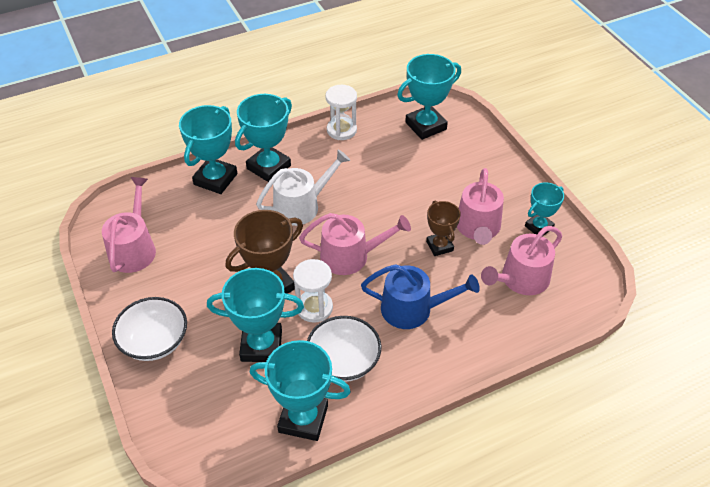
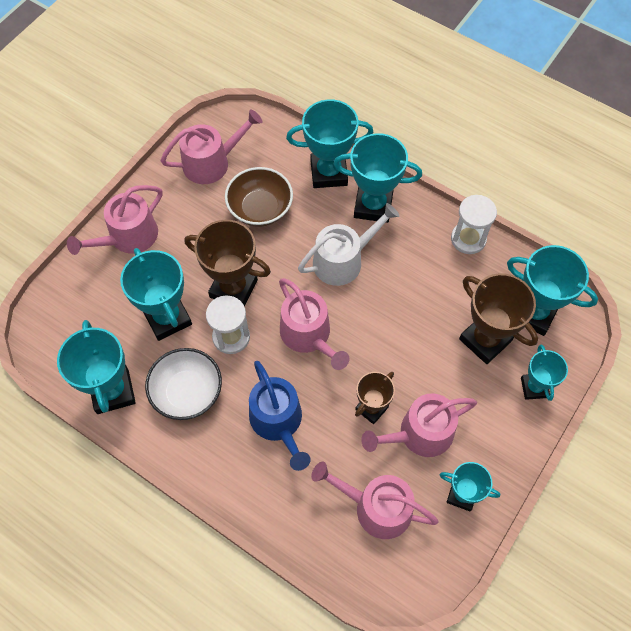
camera: 60 degrees right, 15 degrees up
(154, 341) = (128, 237): white bowl -> pink watering can
(209, 236) = (260, 208): none -> brown bowl
(301, 206) = (343, 260): white watering can -> white watering can turned 60 degrees counterclockwise
(428, 159) = (485, 340): none -> brown trophy
(481, 152) = (534, 387): none -> turquoise trophy

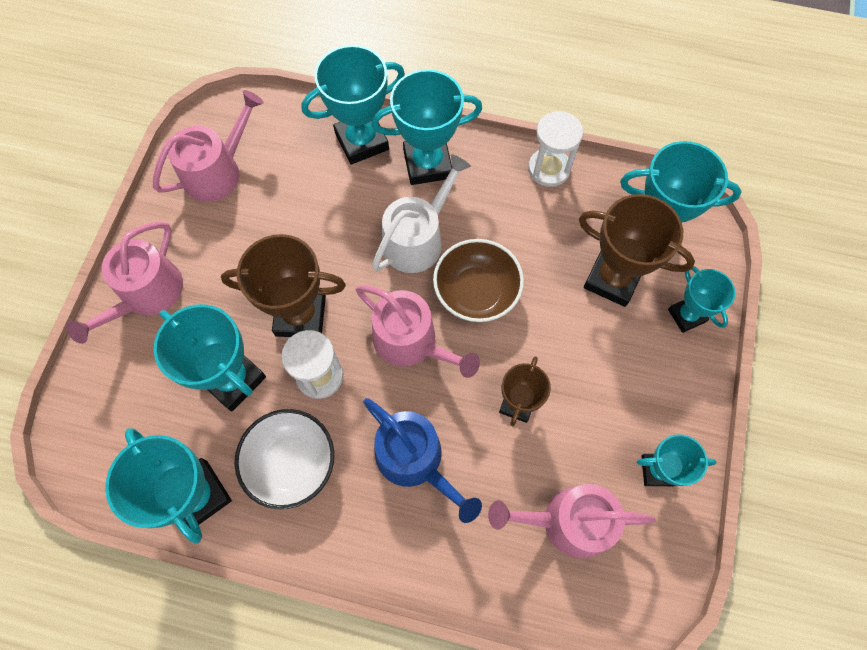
camera: 20 degrees left, 5 degrees up
(260, 208) = (296, 208): brown bowl -> brown bowl (476, 292)
(420, 434) = (583, 415): pink watering can -> none

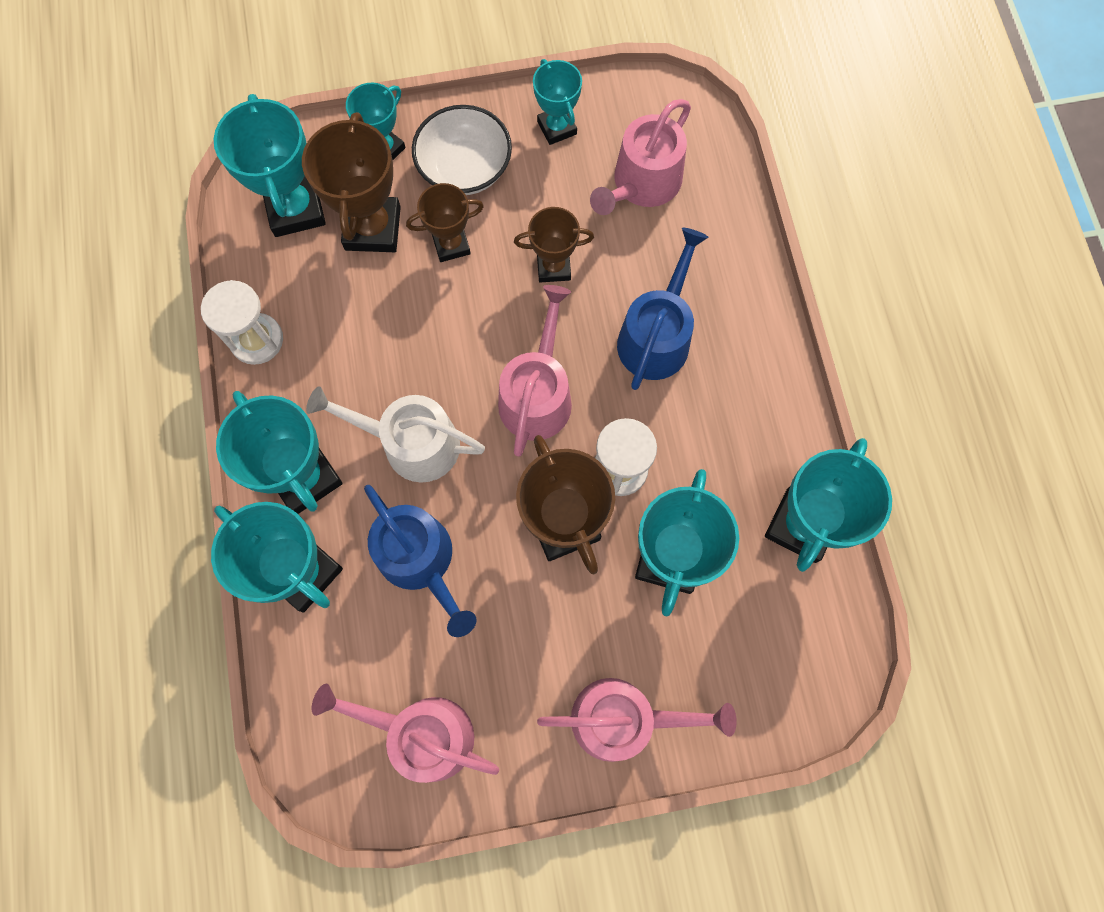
camera: 115 degrees left, 5 degrees up
(291, 463) = (721, 451): white bowl -> white bowl (465, 168)
(329, 212) = (420, 560): none -> blue watering can
(476, 292) = (449, 354): brown bowl -> none
(568, 521) = (642, 184): pink watering can -> pink watering can turned 60 degrees clockwise
(572, 332) = (451, 245): none -> brown trophy

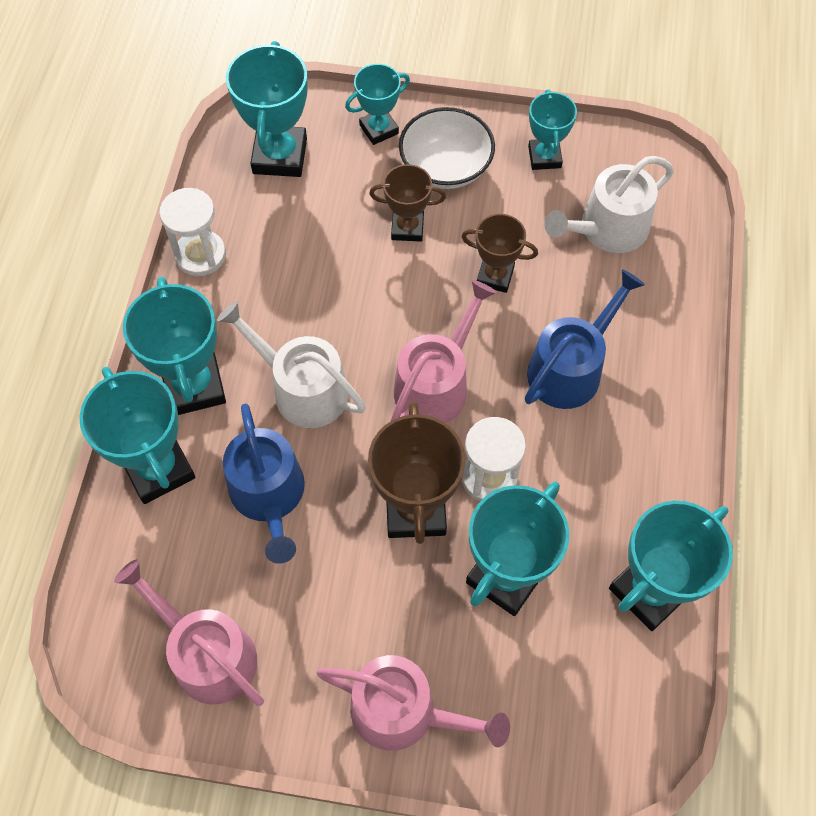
camera: 20 degrees right, 10 degrees down
(373, 228) = (342, 192): brown trophy -> none
(642, 184) = (607, 229): pink watering can -> white watering can

